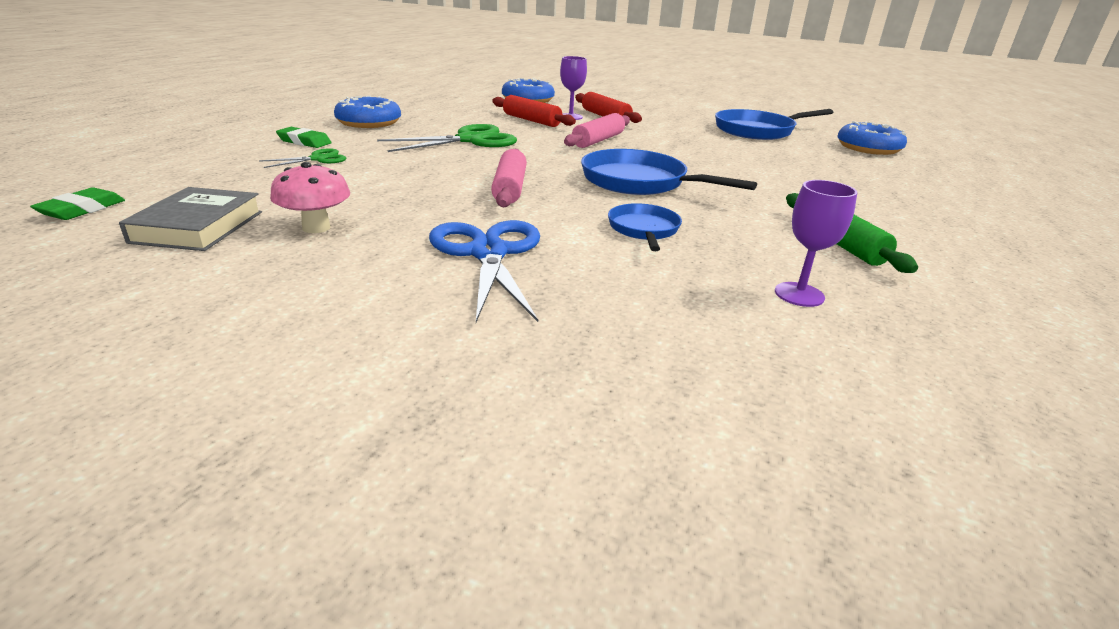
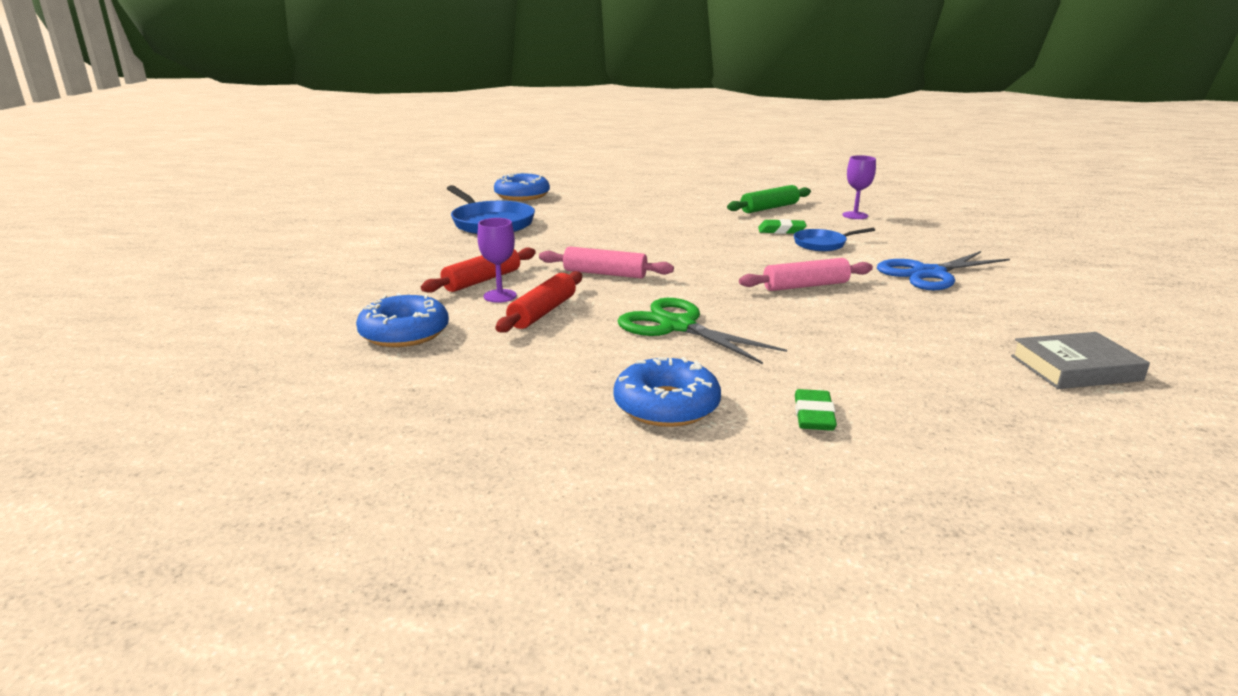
camera: 105 degrees left, 5 degrees down
(82, 209) = (1163, 437): green eraser -> green eraser (781, 230)
(316, 228) = (993, 328): pink mushroom -> none
(318, 159) = (858, 382): green scissors -> none
(639, 182) = (723, 251): blue pan -> none

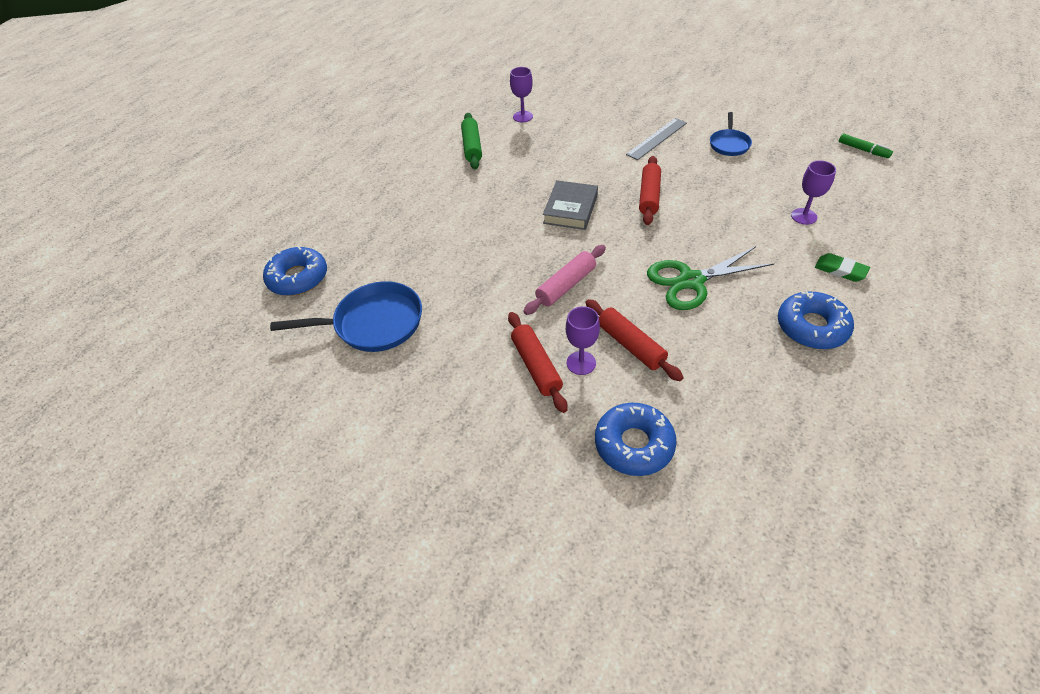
camera: 60 degrees left, 25 degrees up
(781, 230) = (530, 162): green eraser -> none
(805, 286) = (649, 196): pink rolling pin -> red rolling pin
(823, 244) = (573, 156): blue pan -> blue pan (729, 144)
(905, 377) = (804, 216): none -> purple goblet
(929, 274) = (656, 138): blue scissors -> grey ruler
(1075, 368) = (811, 155): grey book -> grey book (570, 209)
(1176, 409) = (863, 150): none -> green marker

